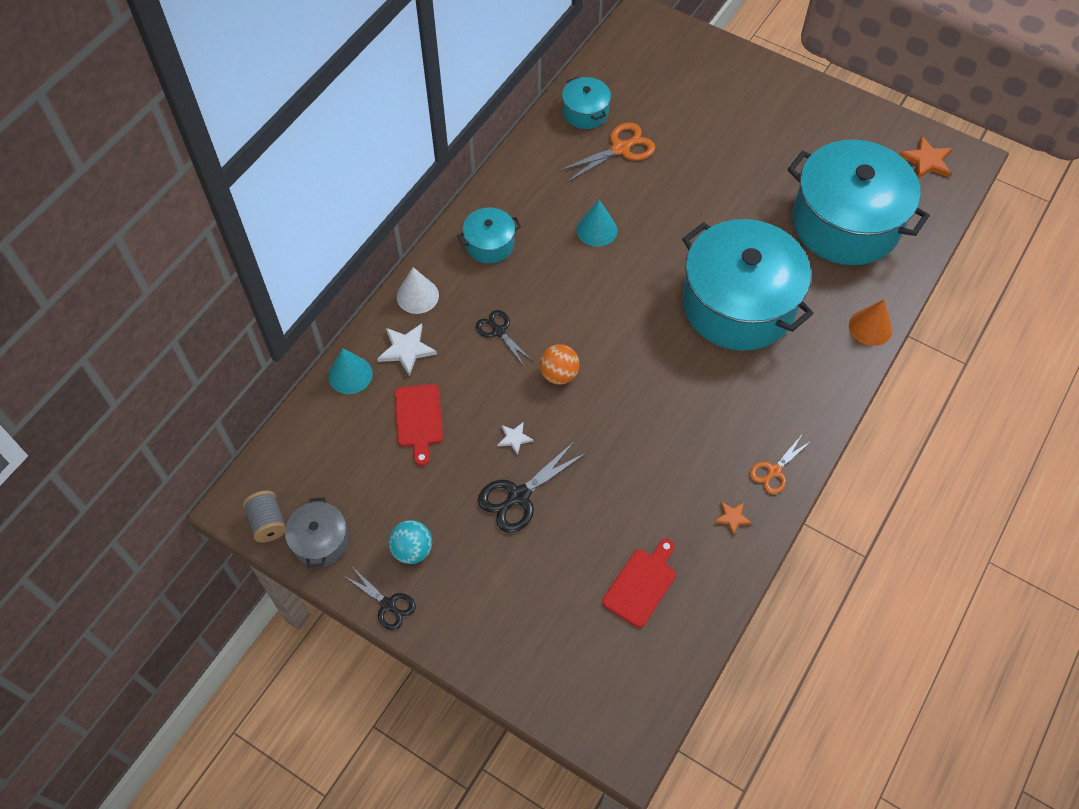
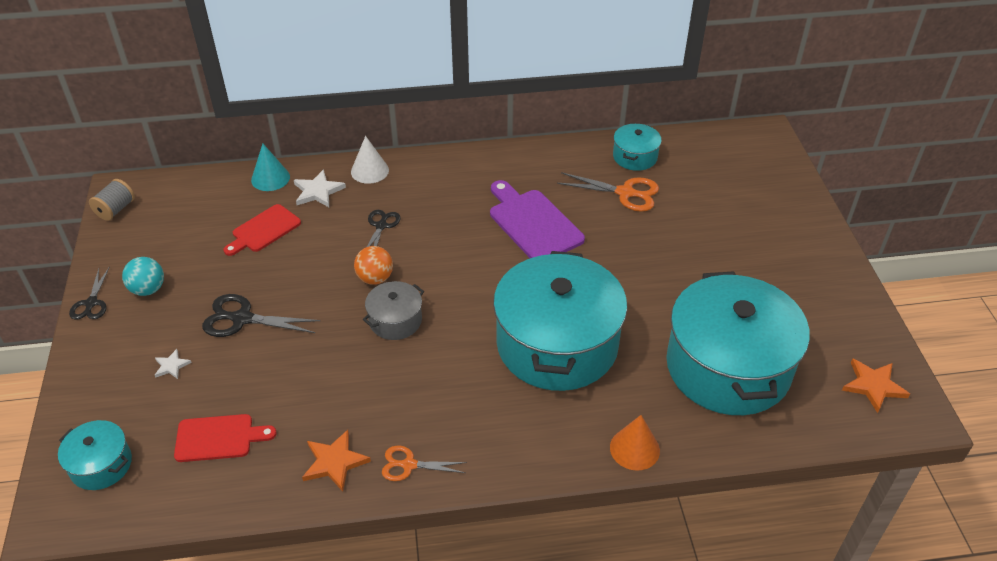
camera: 50 degrees right, 15 degrees down
(320, 541) = (120, 241): grey pot -> grey pot (395, 320)
(489, 244) = (454, 178): turquoise pot -> turquoise pot (101, 465)
(514, 438) = (293, 287): white star -> white star (171, 366)
(596, 230) = (533, 223): turquoise cone -> purple cutting board
(732, 518) = (334, 462): orange star -> orange star, size x1.71

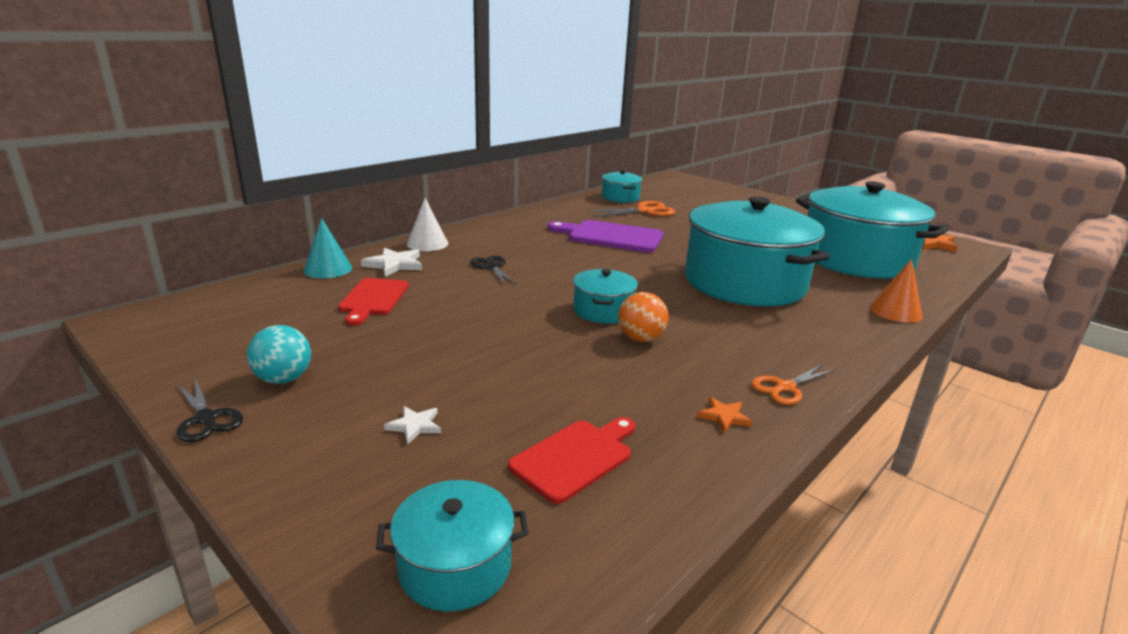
camera: 40 degrees left, 20 degrees down
(115, 210) = (140, 336): grey spool -> none
(242, 319) = (447, 360): black scissors -> none
(334, 462) = (724, 417): orange star -> orange star, size x0.59
(375, 278) = (539, 294): orange ball -> orange ball (640, 339)
(395, 320) = (603, 311): grey pot -> turquoise pot

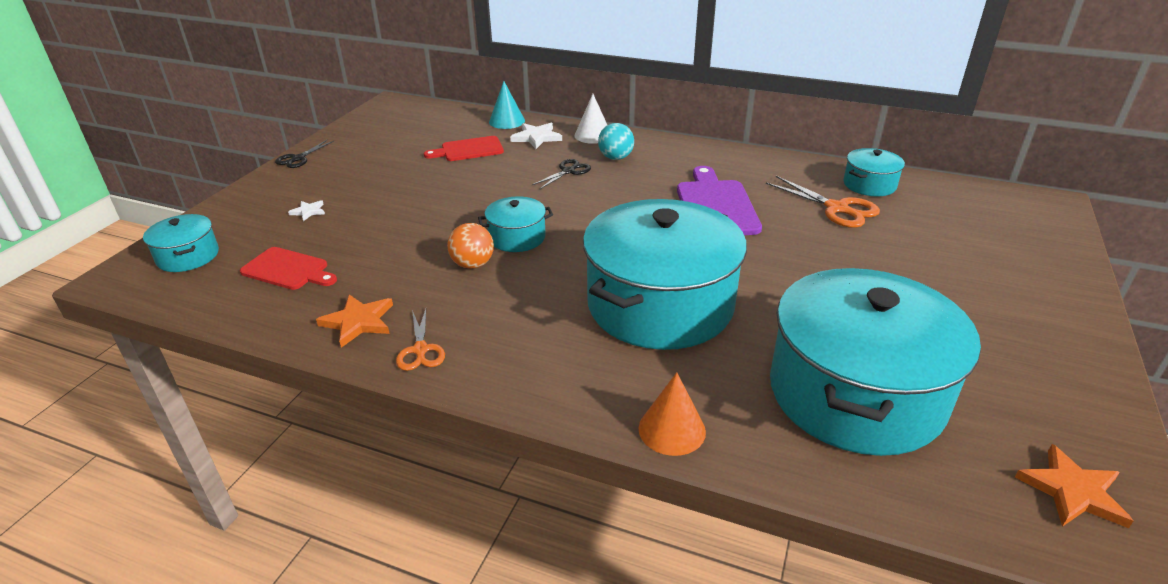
camera: 70 degrees right, 10 degrees up
(284, 379) = (345, 161): turquoise ball -> turquoise ball (615, 158)
(724, 417) = (358, 322): orange star -> orange star, size x1.71
(785, 387) = (420, 350): orange scissors -> orange scissors turned 135 degrees counterclockwise

